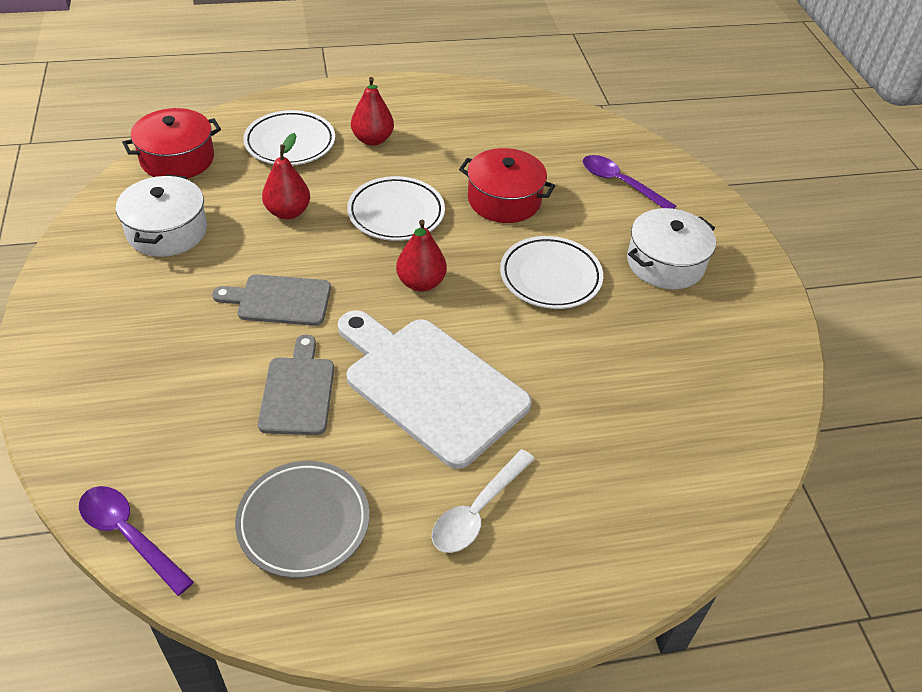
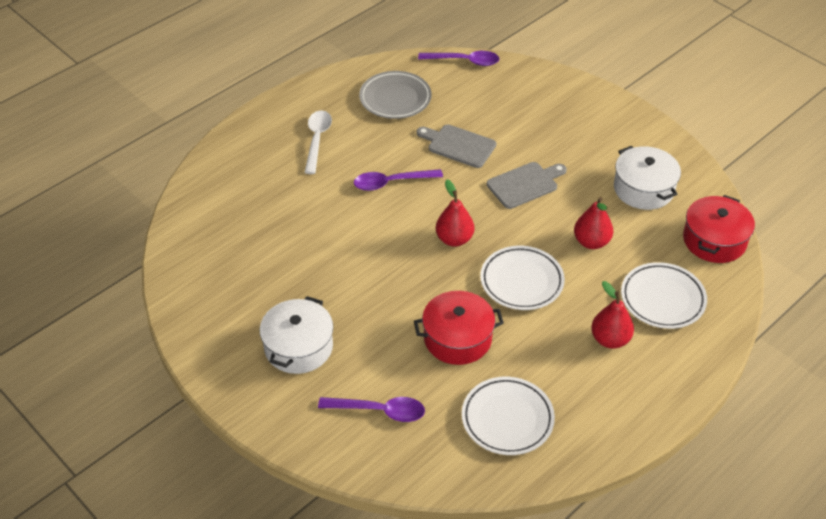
camera: 150 degrees right, 0 degrees up
(298, 391) = (458, 145): grey cutting board -> grey cutting board turned 150 degrees clockwise
(430, 386) = (391, 182): white cutting board -> purple spoon
(550, 277) = (374, 289): white plate -> white plate (507, 419)

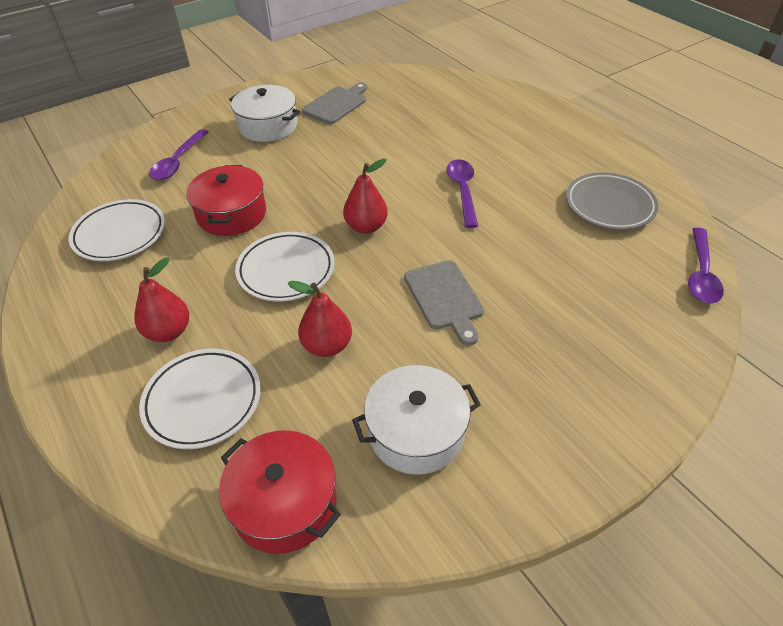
camera: 100 degrees right, 0 degrees up
(317, 140) = (534, 148): white spoon -> none
(458, 145) = (522, 248): grey cutting board -> grey cutting board (336, 104)

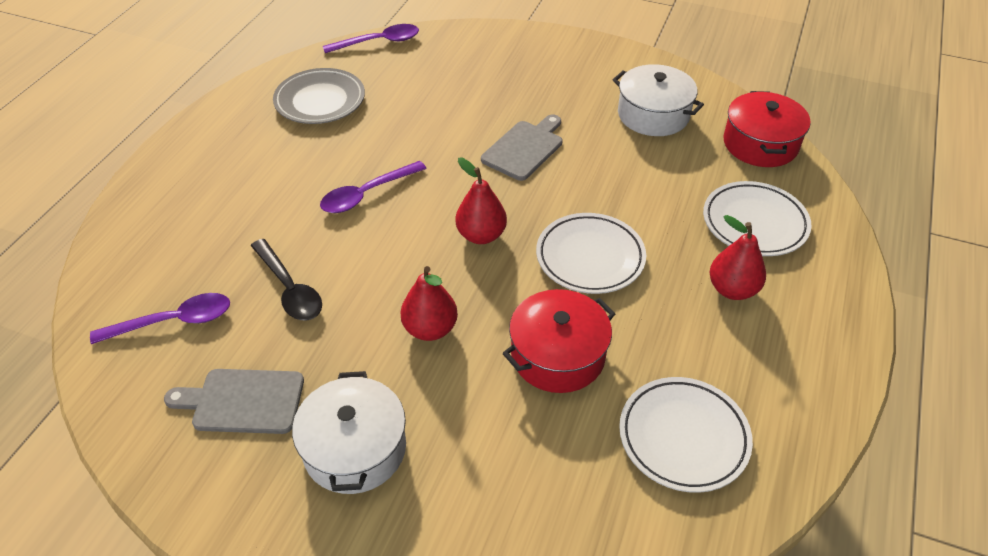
camera: 125 degrees left, 0 degrees up
(178, 162) = (515, 496): purple spoon -> purple spoon (173, 321)
(327, 346) = (637, 187): red pear -> red pear (430, 329)
(401, 136) = (289, 289): none -> black spoon

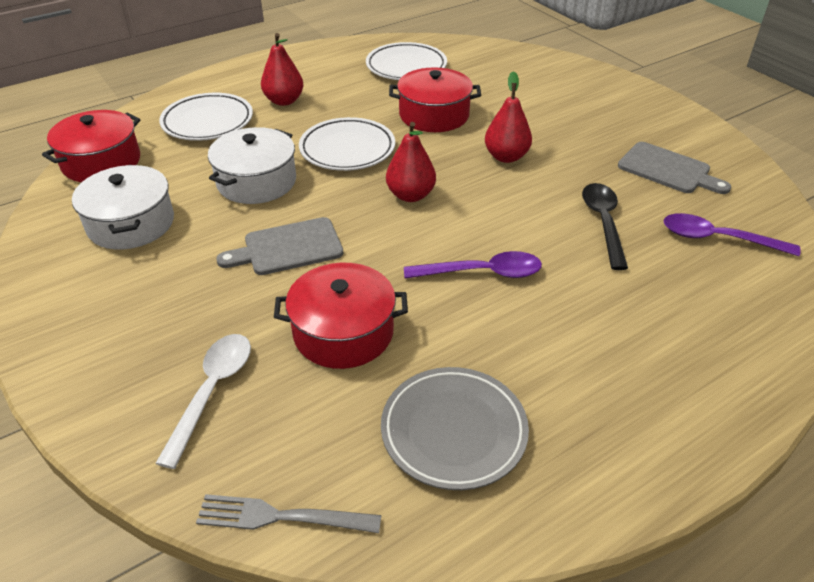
camera: 145 degrees left, 5 degrees down
(355, 448) = (599, 124): white pot -> white pot (256, 181)
(379, 42) = (280, 517): purple spoon -> grey fork
(427, 117) = (343, 332): none -> red pot
(467, 64) = (212, 392): none -> white spoon

